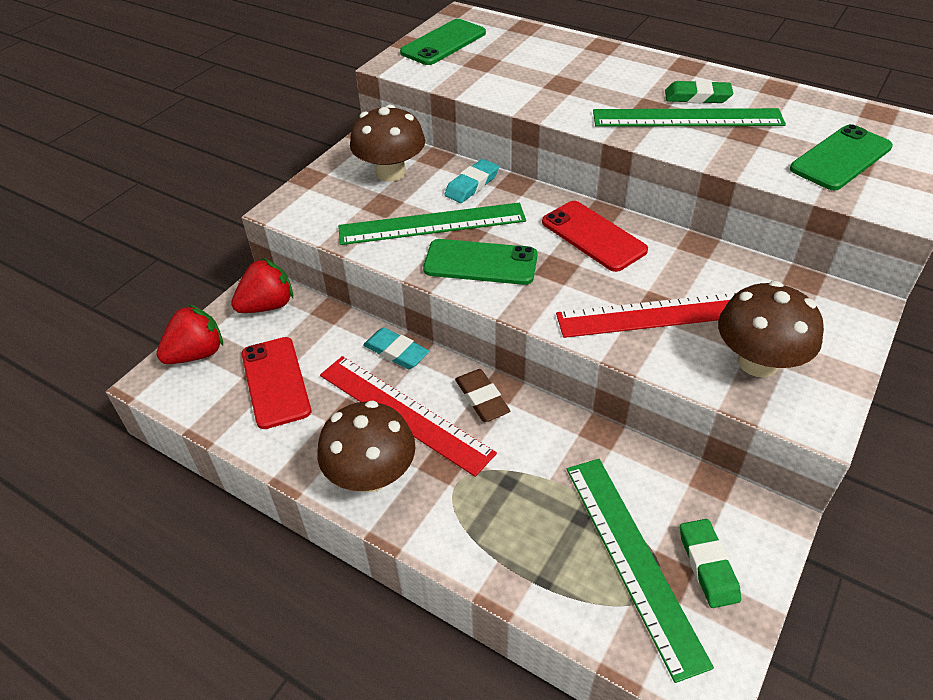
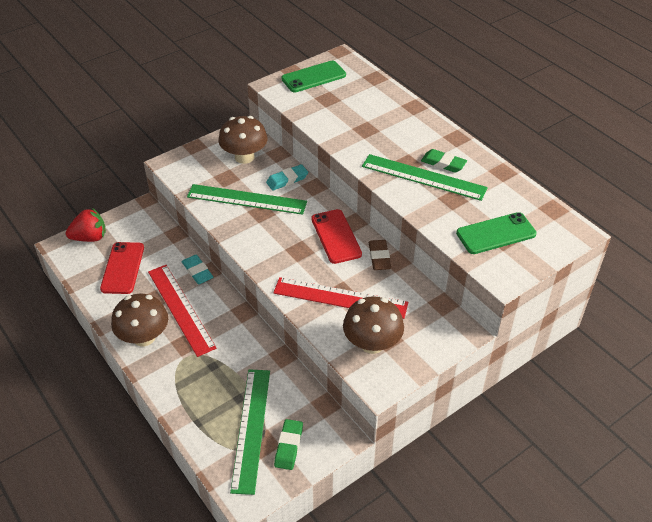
camera: 20 degrees right, 0 degrees up
(267, 306) = (142, 220): red strawberry -> none
(480, 263) = (258, 233): green phone -> none
(481, 399) = (228, 315): brown eraser -> brown eraser (379, 257)

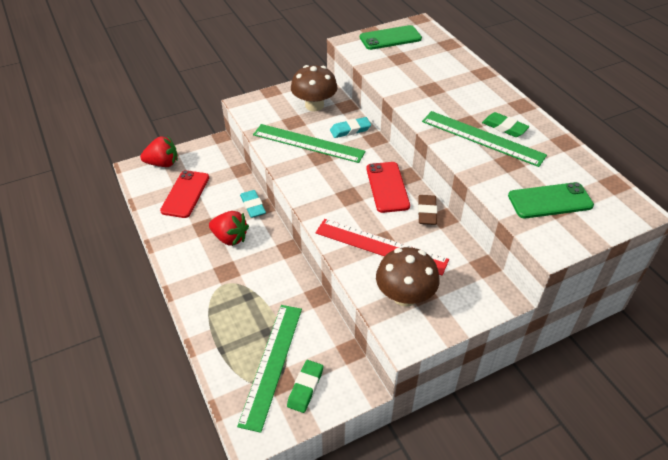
camera: 10 degrees right, 0 degrees up
(144, 337) = (189, 260): brown mushroom -> none
(181, 308) = (230, 238): red ruler -> red strawberry

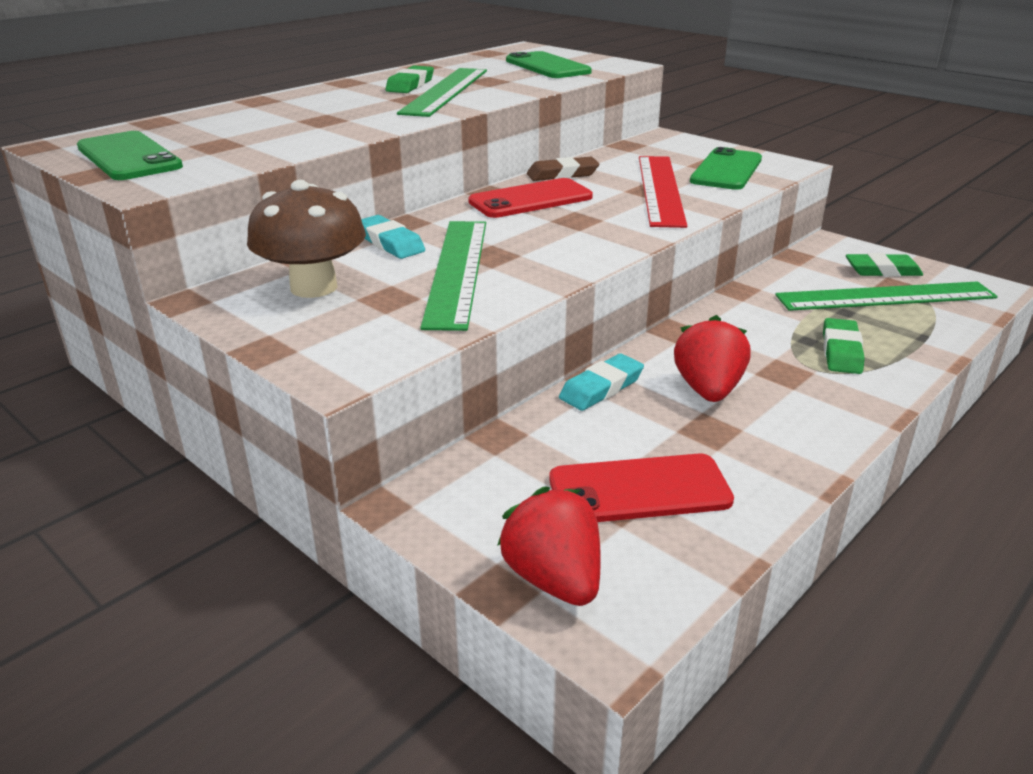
camera: 110 degrees left, 15 degrees down
(229, 303) = (841, 351): none -> green eraser
(405, 296) = (726, 170): brown mushroom -> green phone

